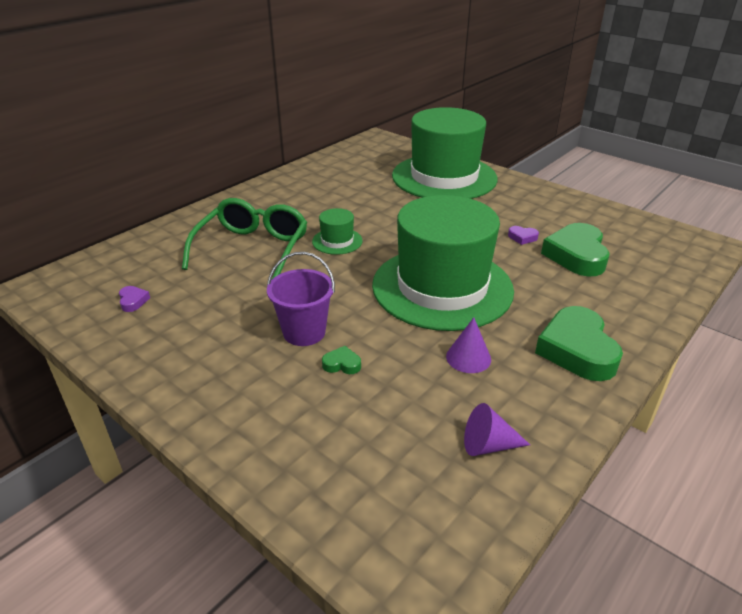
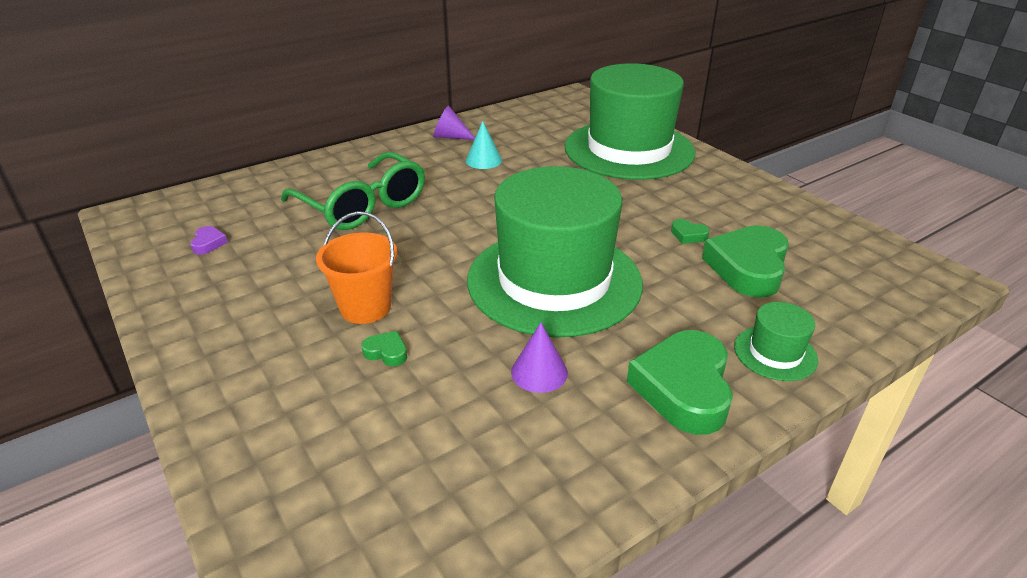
camera: 15 degrees right, 0 degrees up
(252, 249) = (362, 205): green glasses -> green glasses turned 105 degrees clockwise
(304, 332) = (365, 307): purple bucket -> orange bucket
(333, 199) = (483, 160): none -> turquoise cone
(337, 241) = (461, 208): green hat -> green hat (775, 353)
(488, 445) = (504, 486): purple cone -> purple cone (450, 137)
(522, 237) = (688, 235): purple heart -> green heart

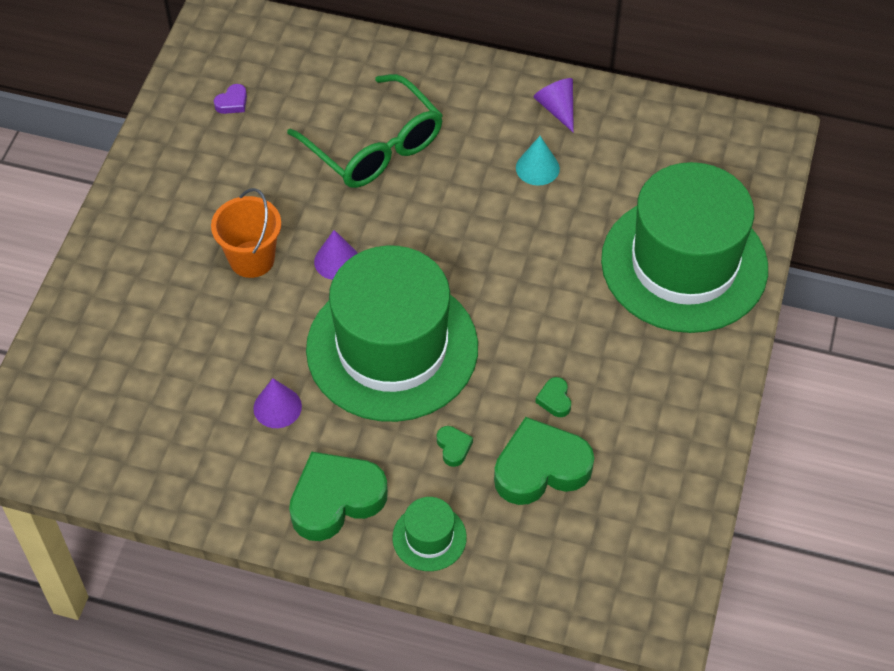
camera: 50 degrees right, 20 degrees up
(362, 205) = (374, 146): green glasses -> green glasses turned 45 degrees counterclockwise
(386, 352) = (219, 309): green heart -> green heart (453, 447)
(434, 267) = (336, 261): none -> purple cone

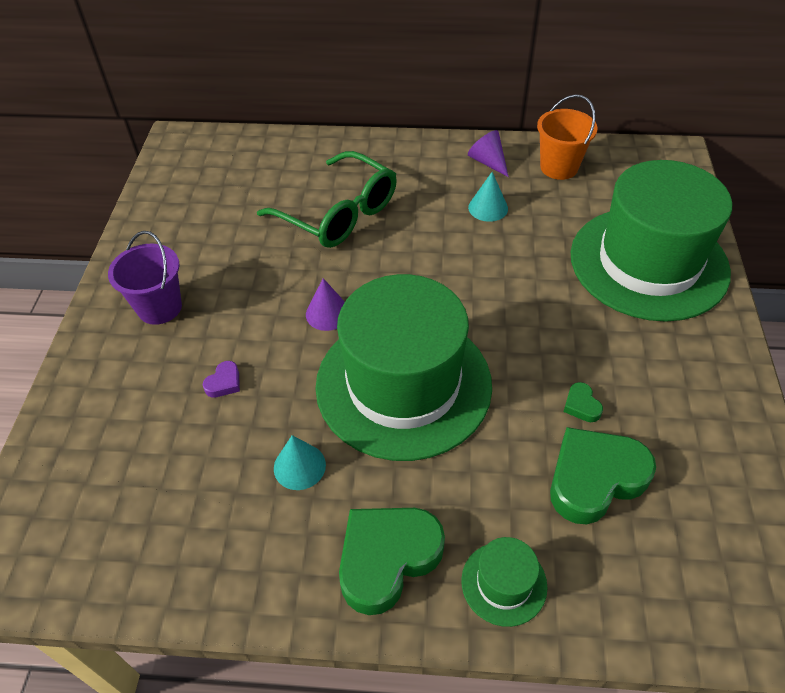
camera: 10 degrees left, 5 degrees down
(171, 224) = (159, 307): none -> purple bucket
(232, 102) = (202, 199): purple heart -> purple heart (224, 383)
(252, 259) = (244, 325): orange bucket -> orange bucket (559, 167)
(277, 407) = (299, 466): purple cone -> turquoise cone
(453, 447) = (497, 474): green heart -> none

